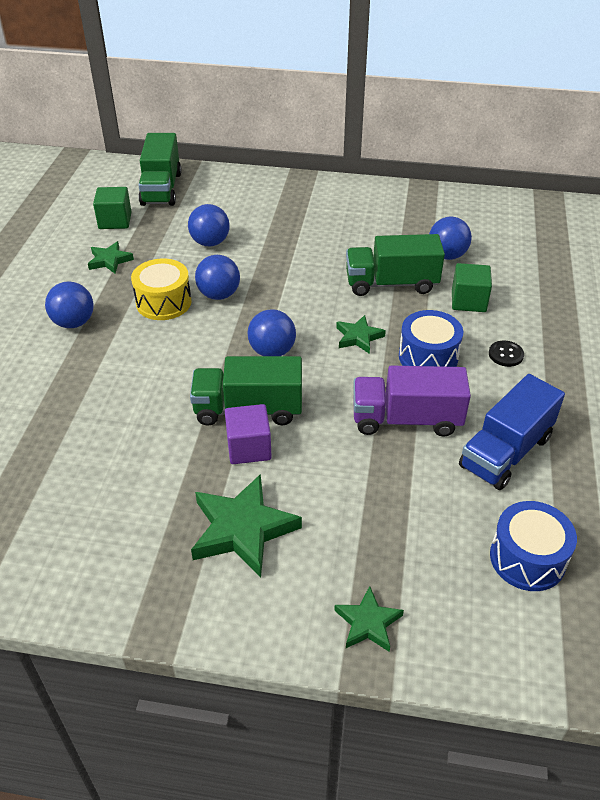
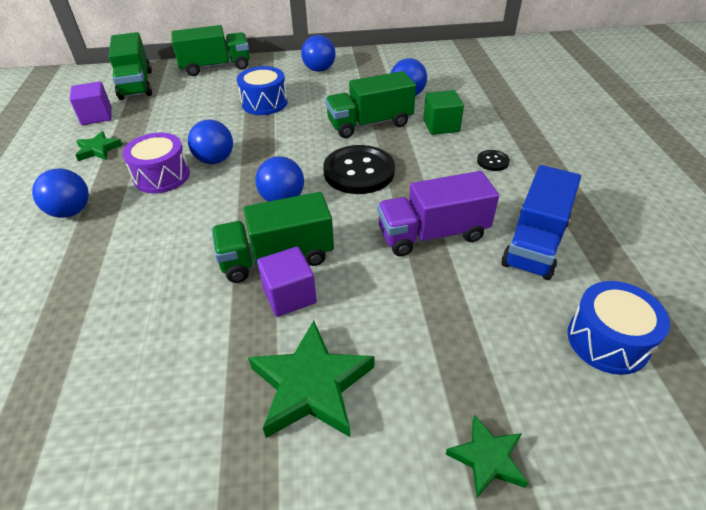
camera: 15 degrees left, 0 degrees up
(115, 221) = (96, 116): green cube -> purple cube
(163, 302) = (162, 176): yellow drum -> purple drum
(210, 242) = (194, 119): blue ball -> blue ball (319, 70)
(249, 181) = (216, 67): none -> green truck
(358, 337) = (359, 171): green star -> black button
(428, 357) = (427, 176): blue drum -> blue drum (264, 103)

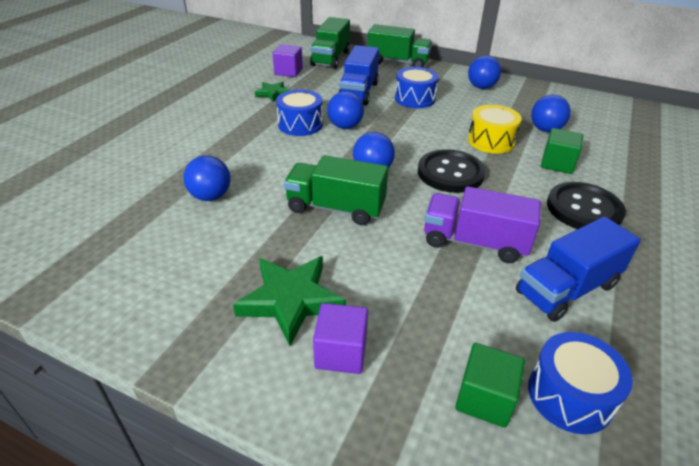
camera: 30 degrees right, 5 degrees down
(71, 211) = (227, 126): blue ball -> blue ball (210, 196)
(162, 176) = (300, 124): purple drum -> blue drum
(199, 115) = (358, 92): none -> blue truck
(289, 295) = (324, 236): purple cube -> purple cube (341, 352)
(370, 124) = (491, 141): green truck -> yellow drum
(487, 458) = (379, 418): green star -> none
(492, 161) = (584, 209): black button -> black button, size x2.23
(553, 383) = (484, 398): none -> green cube

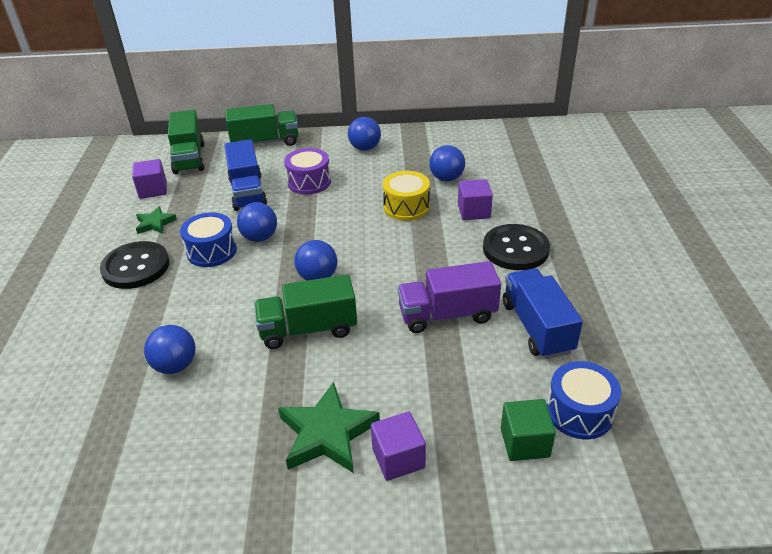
camera: 25 degrees left, 0 degrees up
(414, 99) = (309, 182): blue drum -> purple drum
(450, 173) = (389, 254): black button -> black button (136, 267)
(557, 164) = (474, 211): green cube -> purple cube
(566, 289) = (537, 327): blue truck -> blue truck turned 135 degrees clockwise

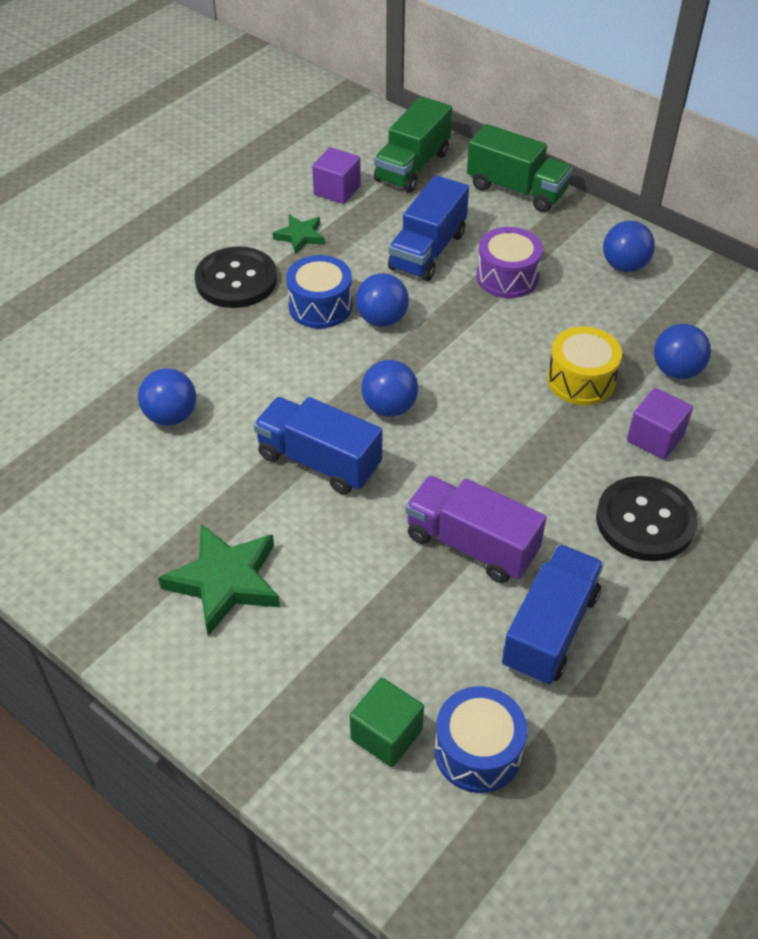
camera: 40 degrees right, 10 degrees up
(308, 329) = (319, 461): green truck -> blue truck
(398, 458) = (258, 654): purple cube -> none

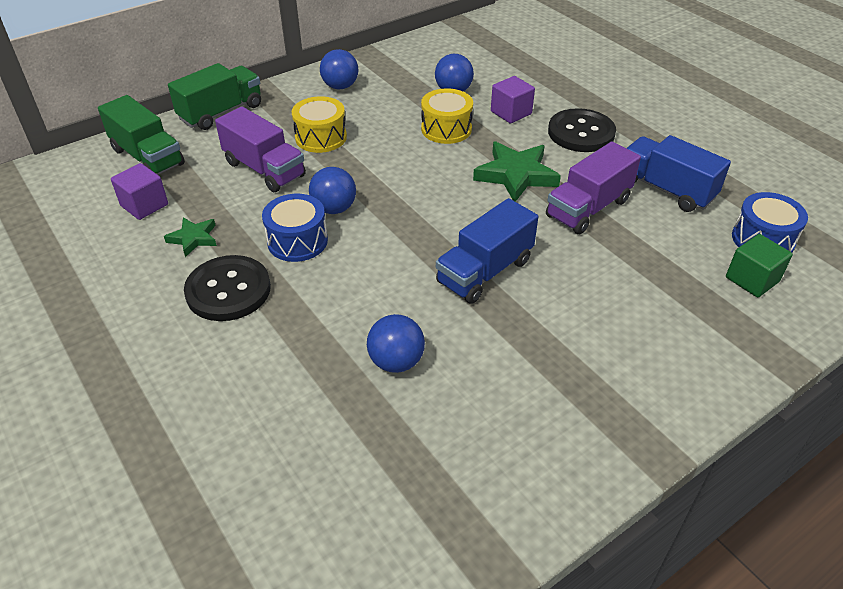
camera: 75 degrees left, 5 degrees down
(225, 581) = (604, 348): green star -> green star (516, 175)
(389, 407) = (438, 223): blue ball -> none
(427, 251) = (264, 169): blue truck -> purple truck
(507, 277) = (321, 137): purple drum -> yellow drum

